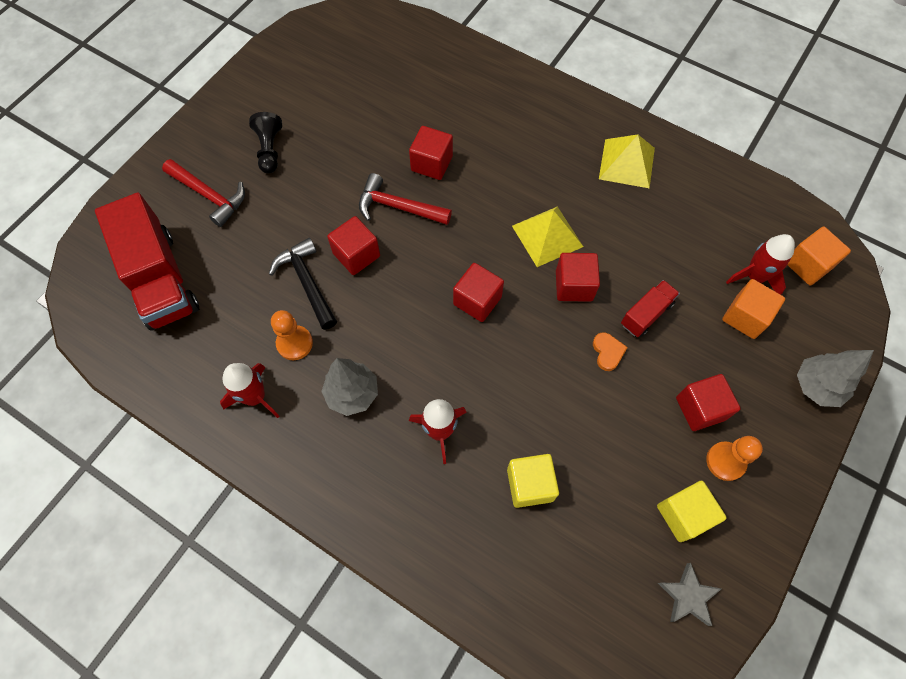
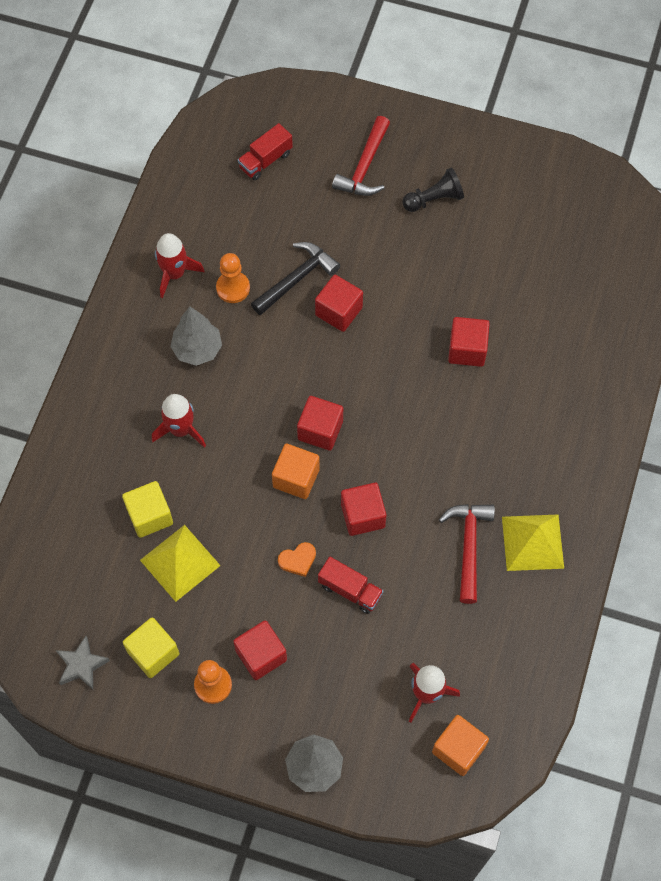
camera: 75 degrees right, 0 degrees up
(160, 279) = (265, 160): red truck -> red truck, size x0.49
(398, 207) = (404, 332): red hammer -> red hammer (468, 546)
(547, 236) = (413, 479): yellow pyramid -> yellow pyramid (180, 562)
(745, 317) = (375, 688): orange cube -> orange cube (296, 478)

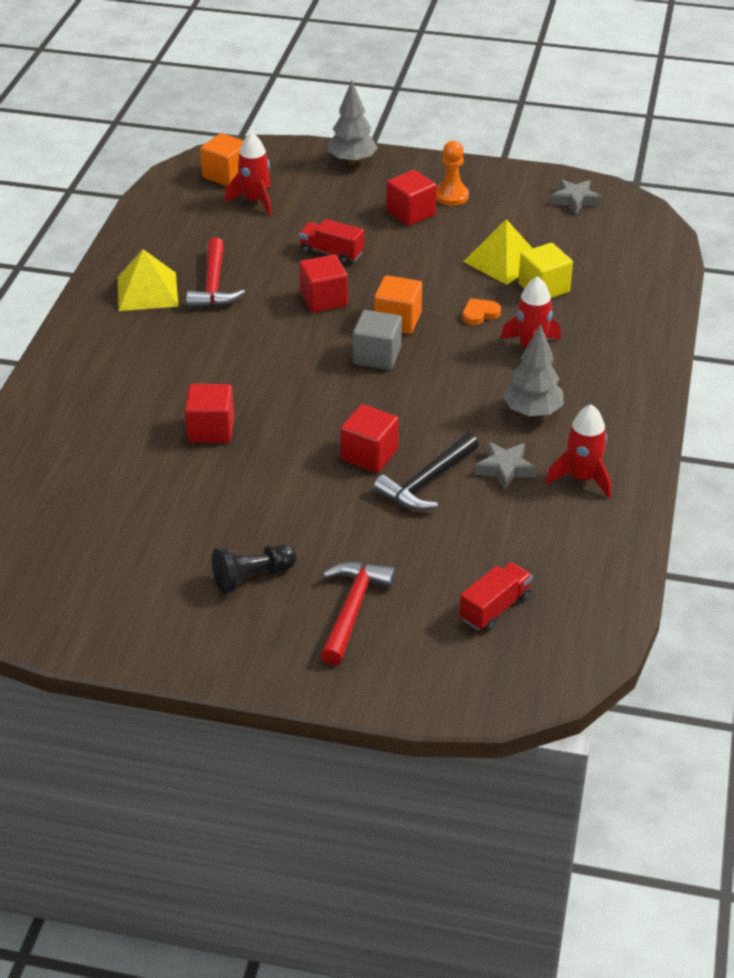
camera: 175 degrees right, 25 degrees down
(153, 653) = (511, 210): yellow cube -> none
(233, 288) = (505, 469): orange pawn -> grey star
(298, 560) = (386, 268): orange heart -> orange heart (479, 314)
(320, 430) = (377, 356): red cube -> grey cube

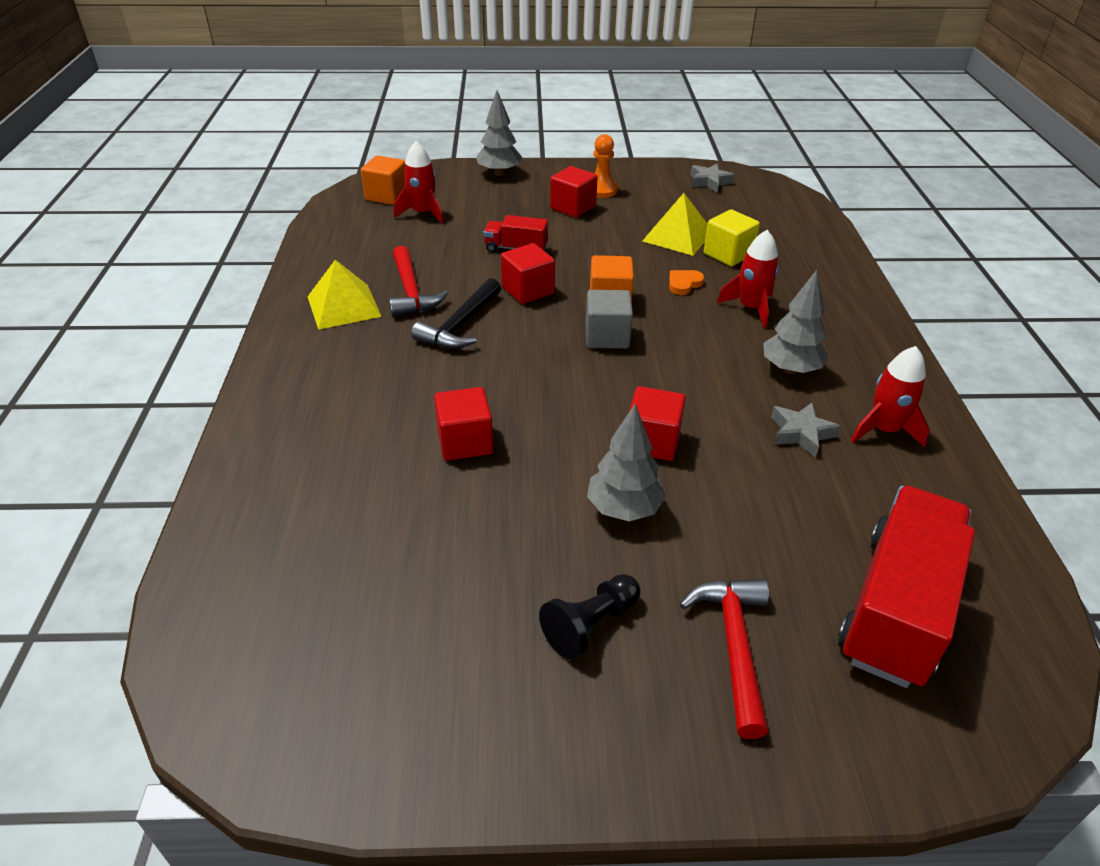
camera: 15 degrees left, 0 degrees up
(318, 503) = (623, 509): none -> grey tree
(426, 482) = (729, 463): black hammer -> black hammer (460, 325)
(495, 608) = (896, 608): red truck -> red truck, size x2.04

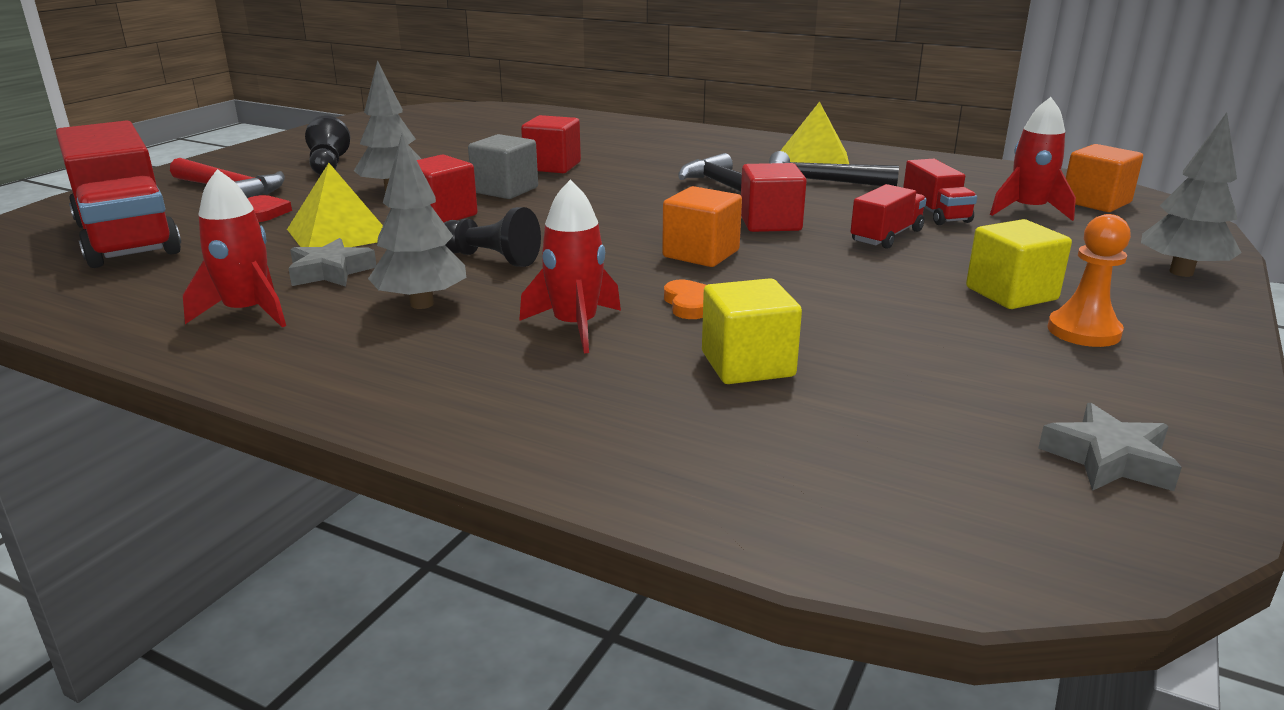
camera: 120 degrees right, 15 degrees down
(411, 292) = (818, 182): red hammer -> black hammer
(454, 240) = (935, 213): none -> red truck
(573, 207) = (1011, 293): red cube -> yellow cube
(607, 337) = (627, 236): grey cube -> grey cube (505, 190)
(678, 236) = (848, 343): yellow pyramid -> yellow pyramid (340, 234)
(703, 375) = (491, 258): none -> black pawn
(756, 560) = (264, 213): none -> red heart

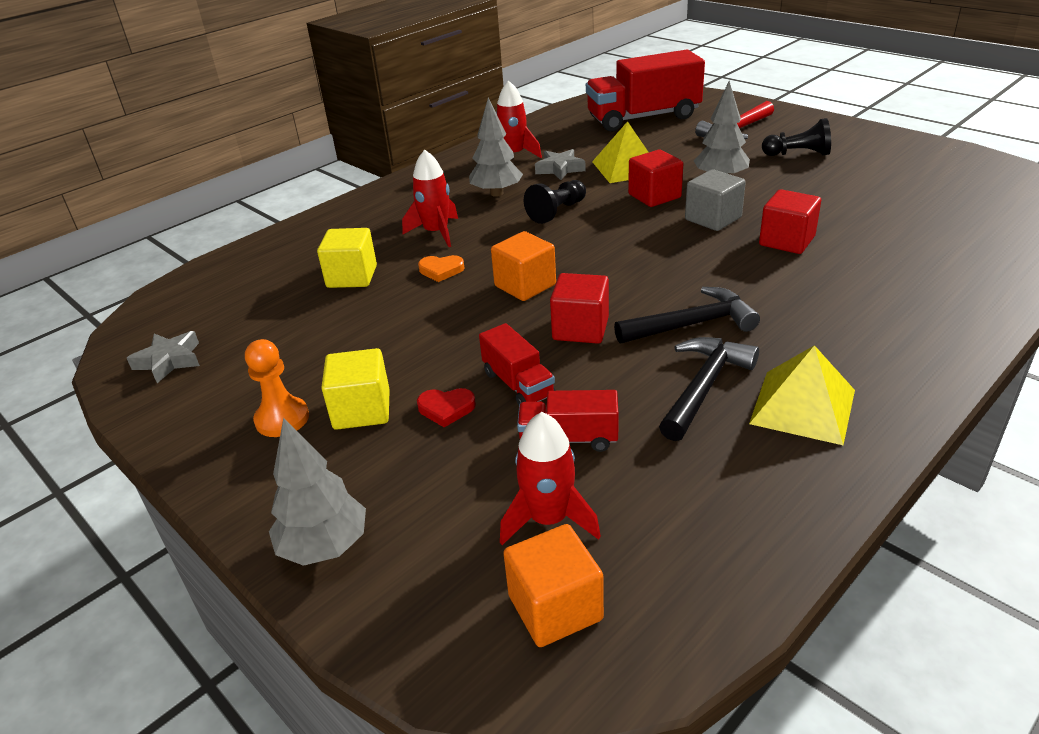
camera: 110 degrees right, 10 degrees up
(264, 213) = (679, 144): red heart -> red heart (446, 409)

